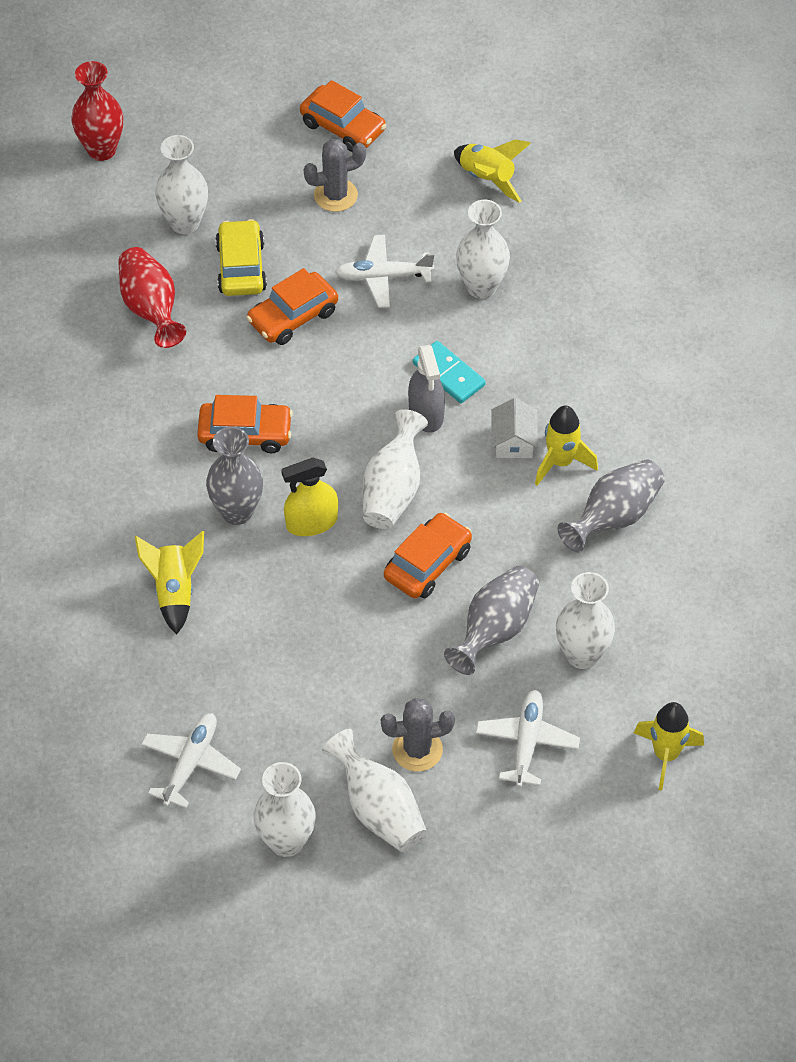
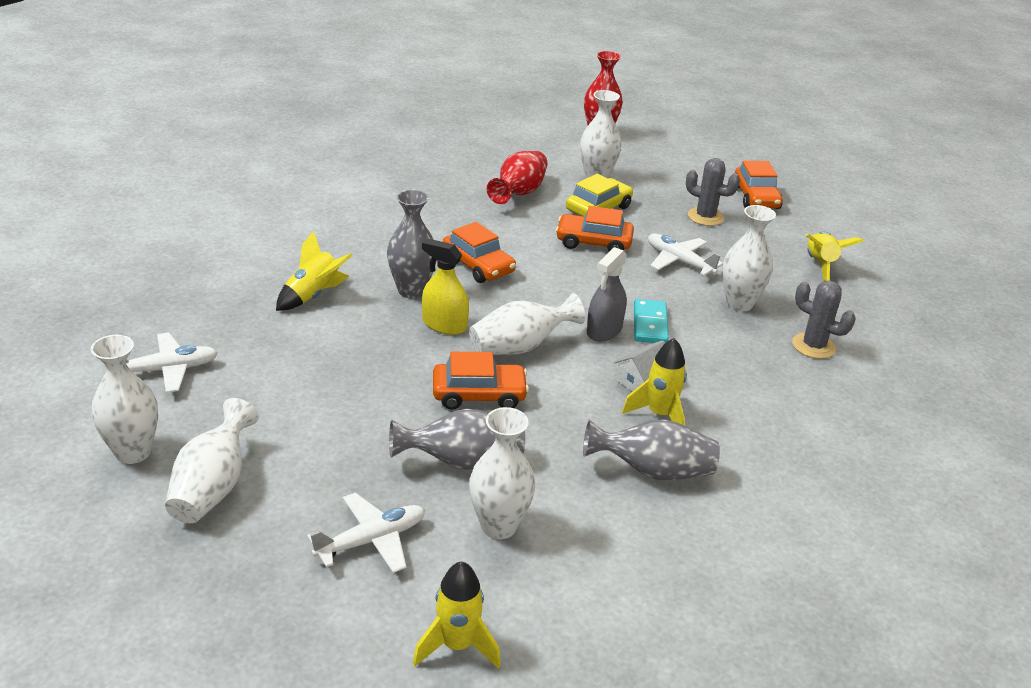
camera: 45 degrees right, 20 degrees down
(417, 750) = (296, 478): grey cactus -> grey cactus (813, 346)

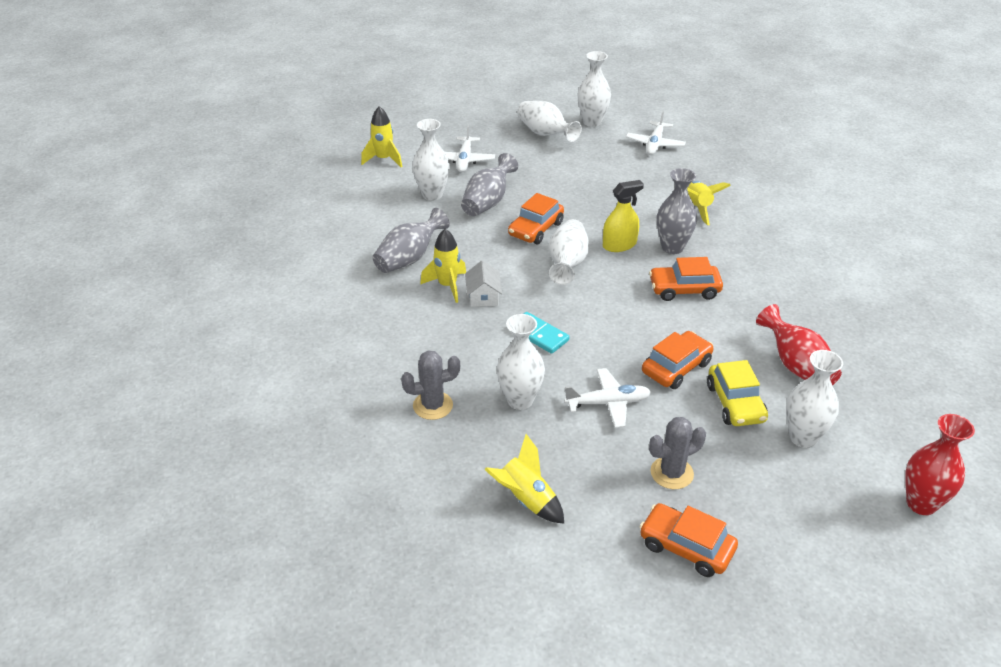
camera: 130 degrees right, 5 degrees up
(604, 330) = (552, 309): grey spray bottle -> none

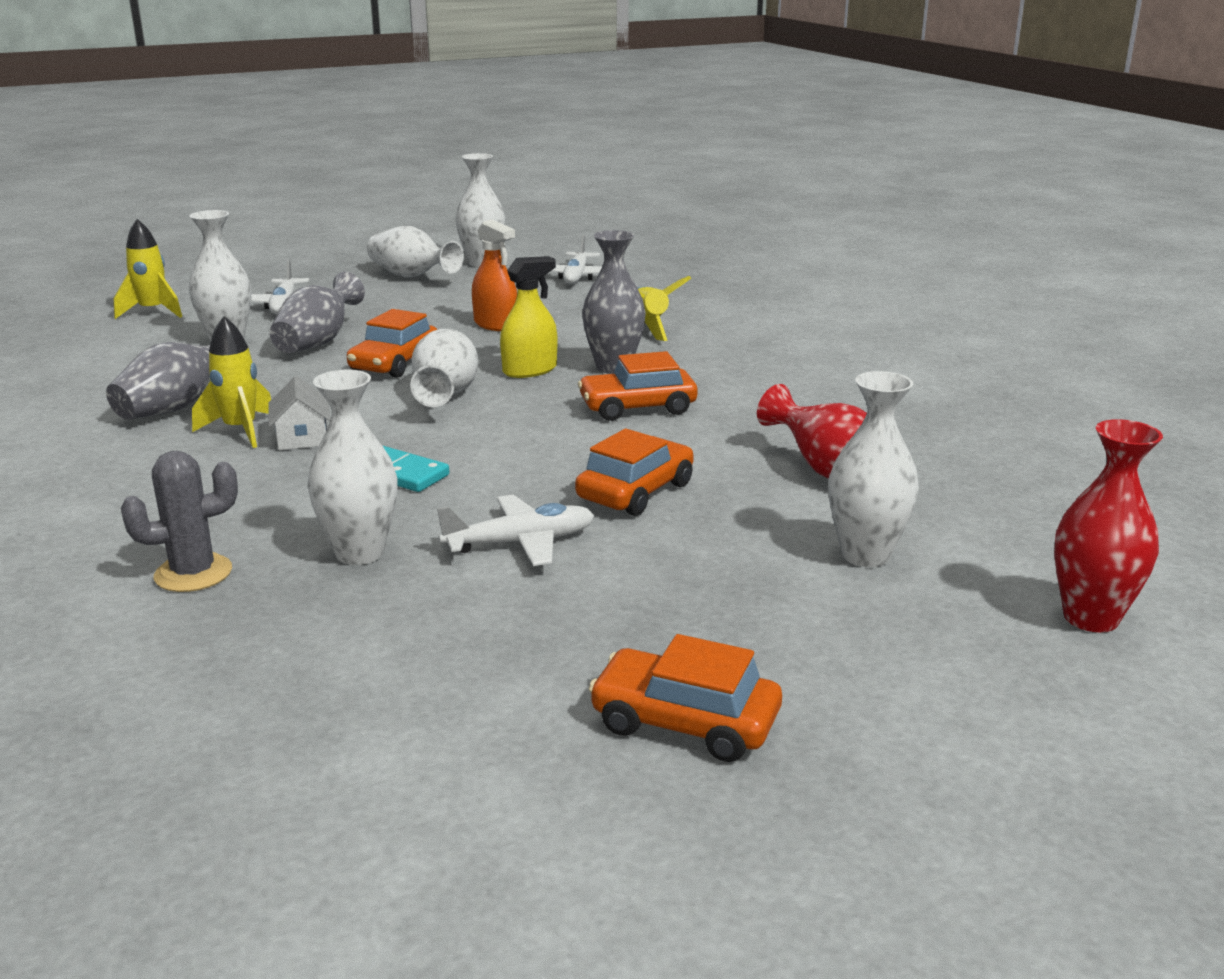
camera: 10 degrees left, 15 degrees down
(526, 499) = (365, 685): yellow rocket -> none
(599, 194) = (495, 324): none -> orange spray bottle
(671, 473) = (644, 621): grey cactus -> none
(735, 403) = (742, 524): yellow car -> none

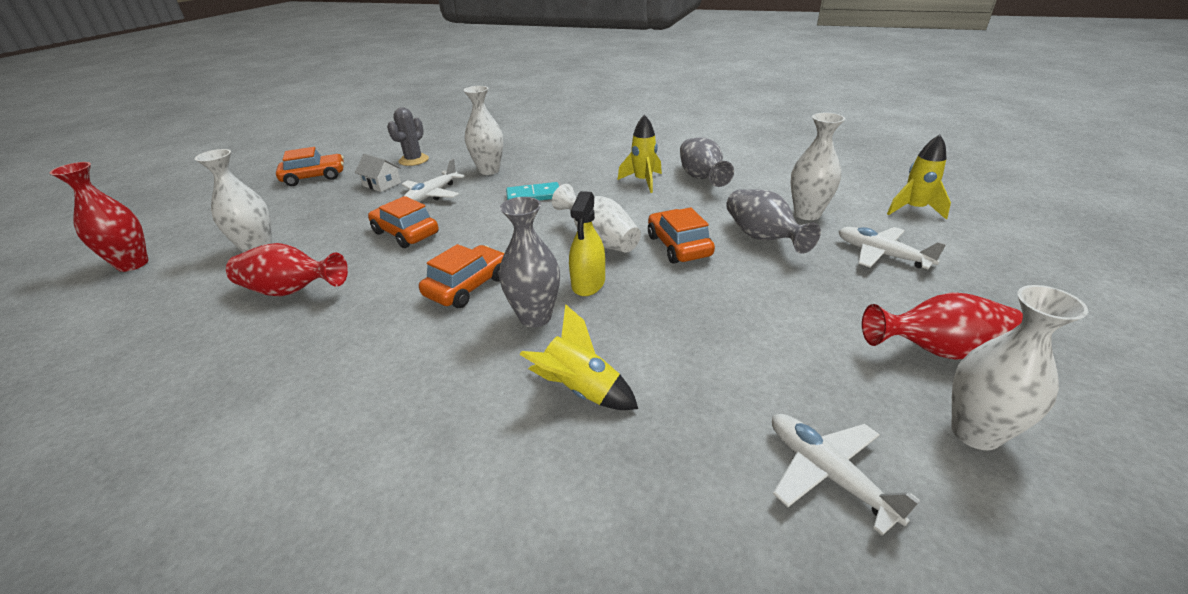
camera: 140 degrees right, 10 degrees up
(193, 573) = (531, 148): grey cactus -> grey cactus (414, 160)
(302, 437) = (610, 190): white house -> white house (382, 184)
(411, 276) = (938, 350): white vase -> red vase
(495, 324) = (708, 319): orange spray bottle -> none
(635, 491) = (405, 233): orange car -> orange car turned 135 degrees clockwise

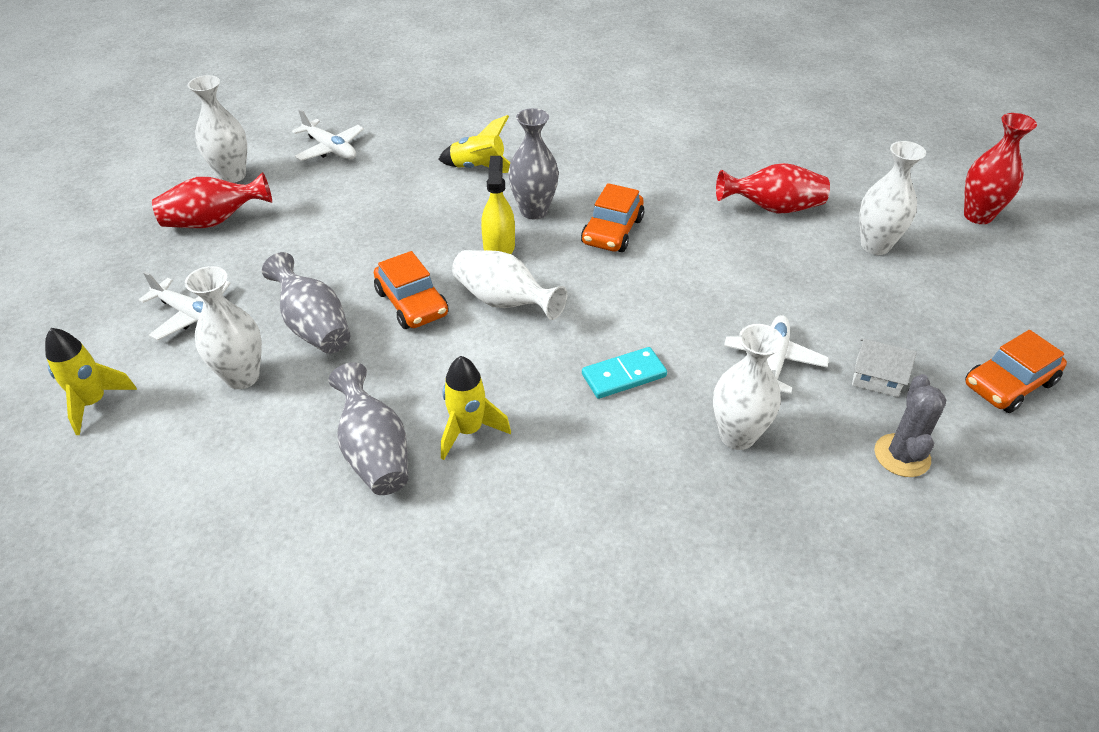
camera: 165 degrees right, 10 degrees up
(405, 233) = (738, 287): orange car -> none

